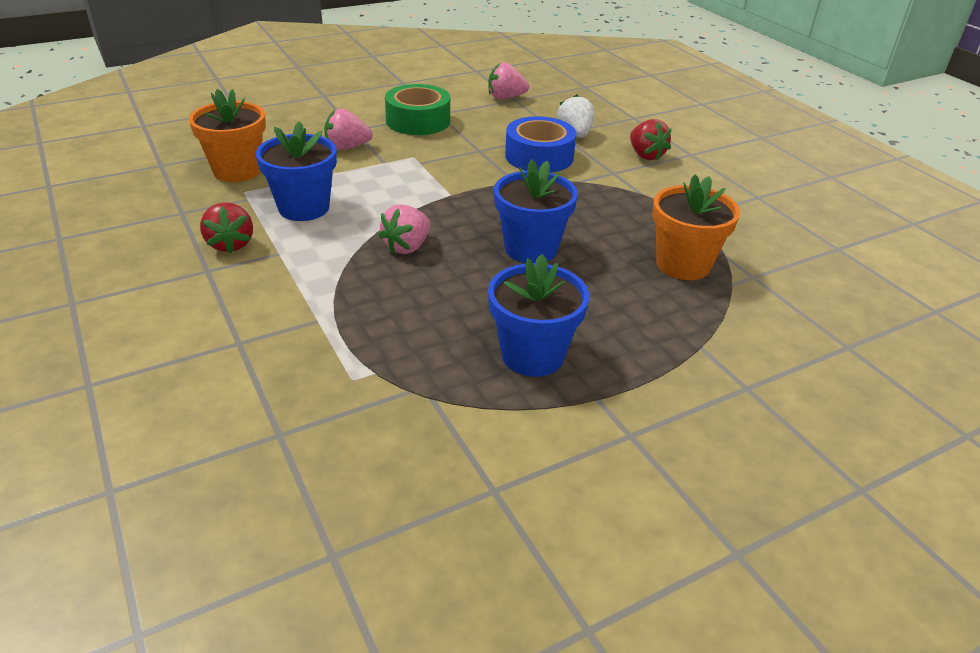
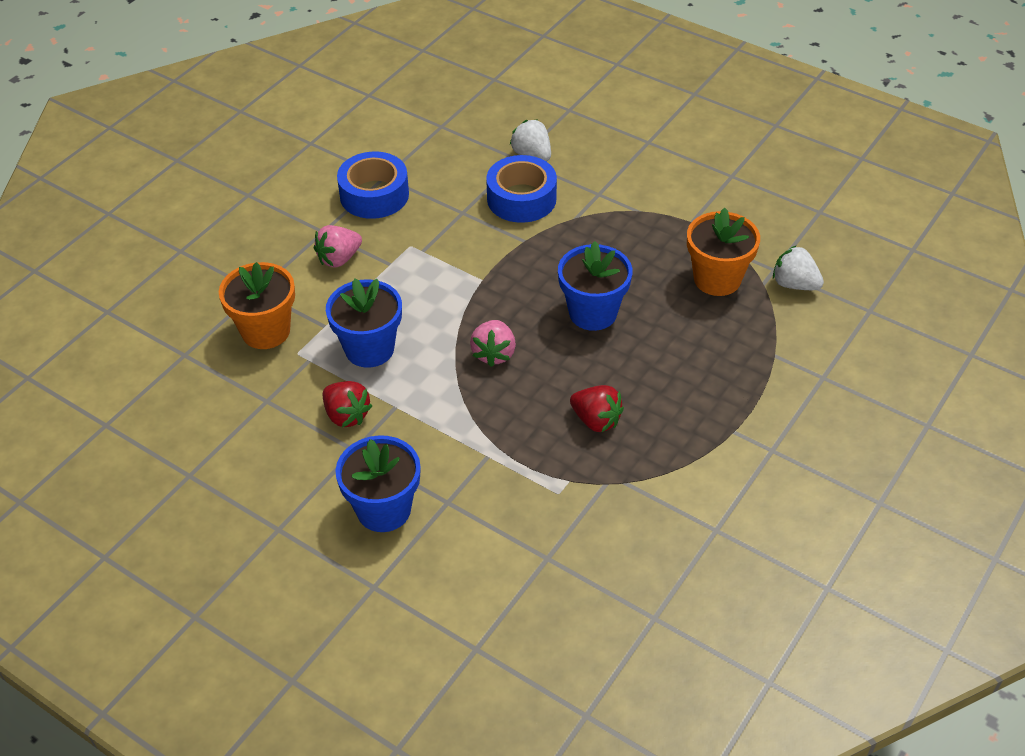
camera: 25 degrees left, 10 degrees up
(418, 121) = (374, 195): green tape -> blue tape
(505, 97) = (430, 127): pink strawberry -> none
(532, 355) = (666, 415): blue flower pot -> blue flower pot (383, 509)
(645, 155) = (612, 159): red strawberry -> red strawberry (596, 420)
(768, 295) = (794, 284): none -> white strawberry

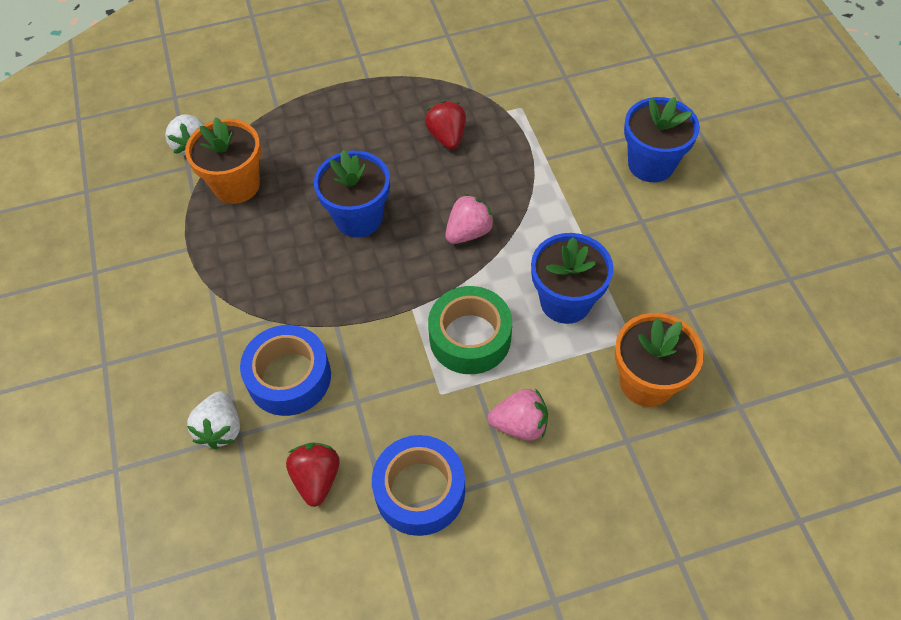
camera: 140 degrees left, 10 degrees up
(346, 415) = (628, 252): red strawberry -> red strawberry (317, 478)
(421, 286) = (470, 337): none -> green tape

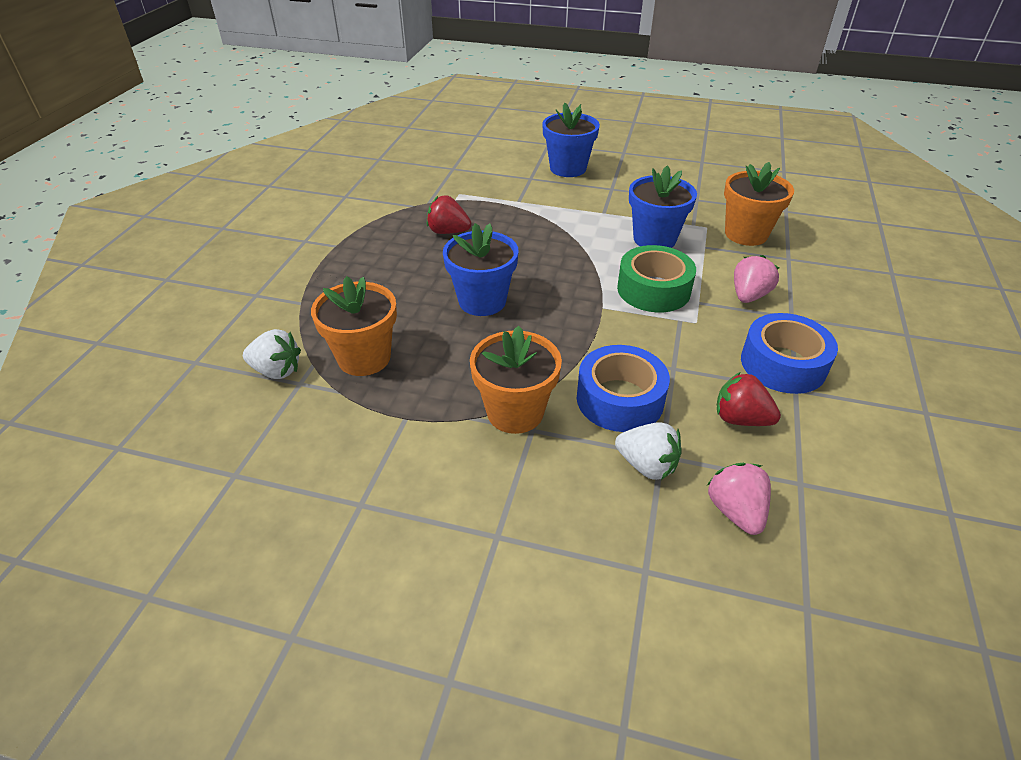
camera: 60 degrees left, 15 degrees down
(232, 312) = (515, 412): none -> orange flower pot
(468, 232) = (552, 255): pink strawberry -> pink strawberry (735, 511)

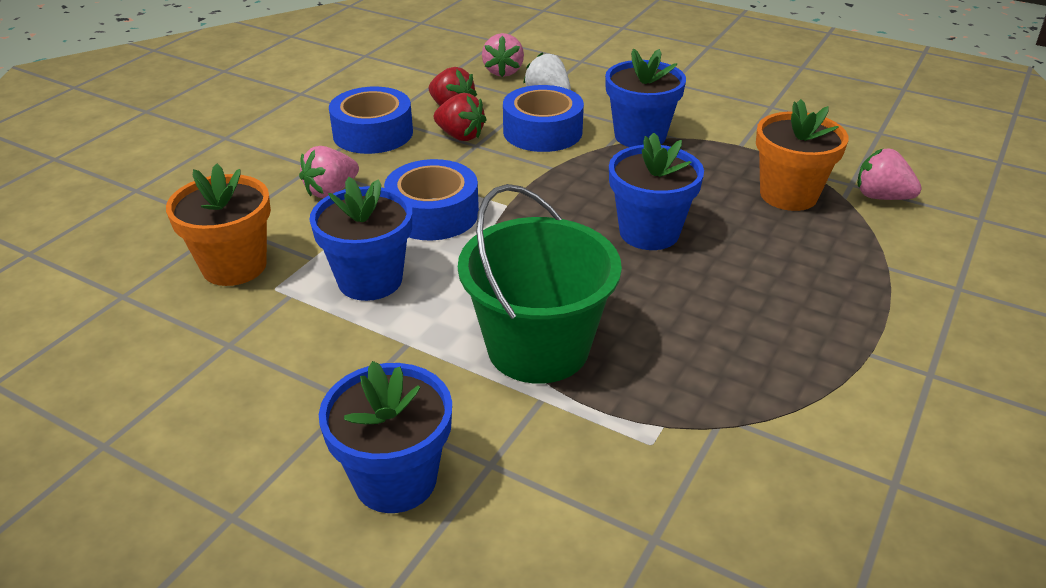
camera: 165 degrees left, 5 degrees down
(277, 371) = (881, 197): white strawberry -> pink strawberry
(448, 232) = (682, 349): red strawberry -> red strawberry (460, 136)
(515, 412) = (640, 136): orange flower pot -> blue flower pot
(530, 221) = (538, 348): none -> green bucket
(653, 290) = (433, 214): green tape -> blue tape

